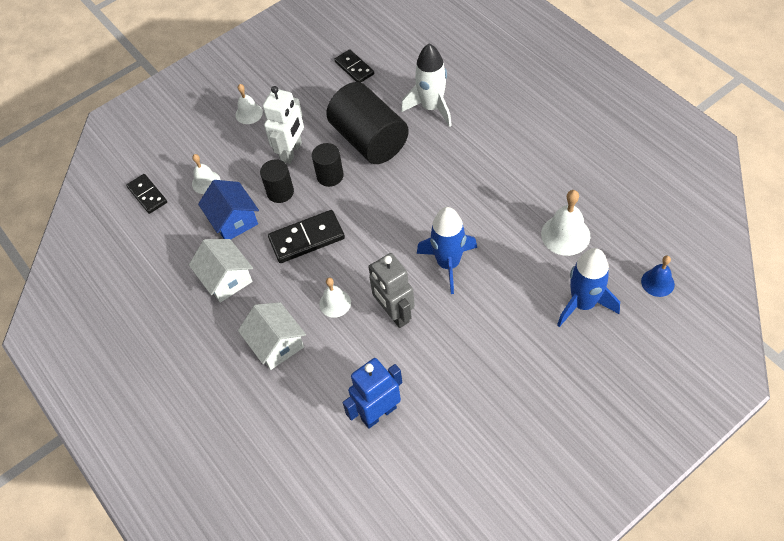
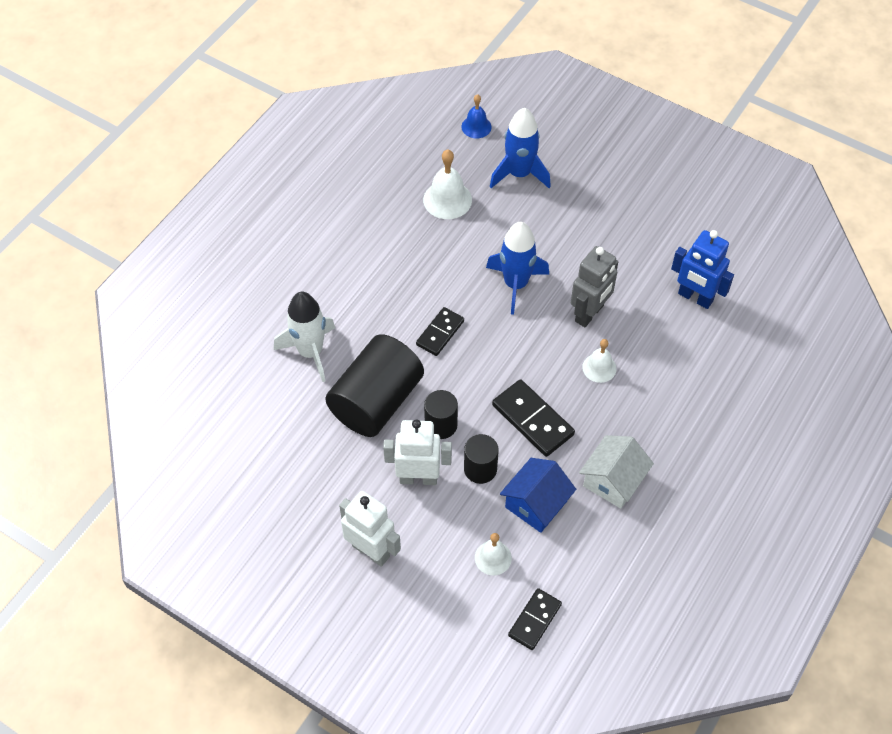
camera: 115 degrees left, 0 degrees up
(249, 113) = (371, 551): white bell -> white robot
(276, 344) = (666, 404): white house -> none
(354, 68) = (264, 453): black domino -> black domino (440, 333)

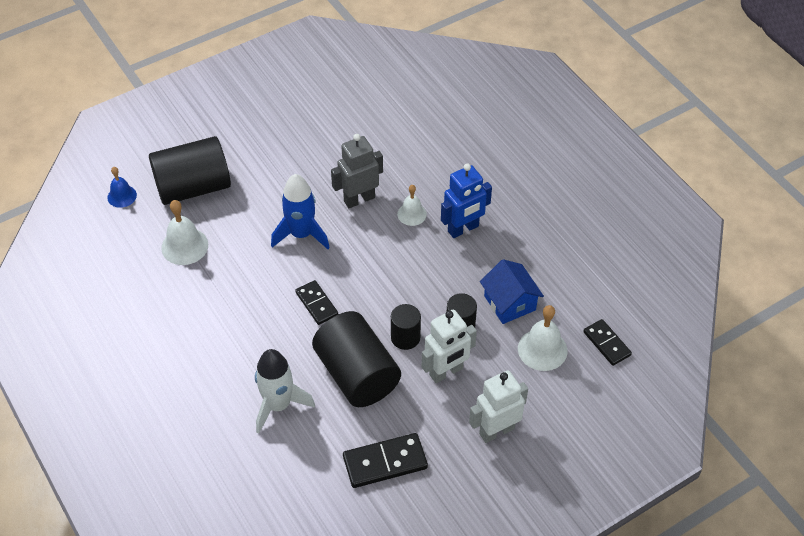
camera: 65 degrees left, 5 degrees down
(418, 478) = (446, 372): white robot -> white robot turned 150 degrees counterclockwise
(493, 558) = (542, 349): white bell -> white bell, size x1.56
(519, 174) = (193, 187): blue rocket -> black cylinder
(532, 420) = (434, 275): black domino -> black domino (385, 462)
(589, 313) = (359, 199): grey robot -> grey robot turned 90 degrees counterclockwise
(613, 480) = (514, 247): white house -> none
(695, 298) = (384, 131): blue robot -> blue robot (463, 229)

